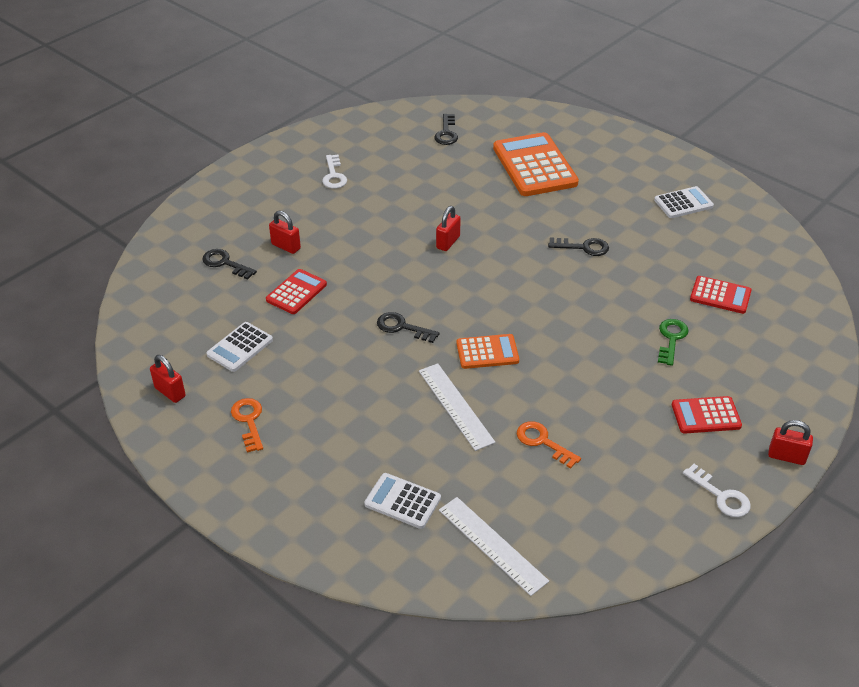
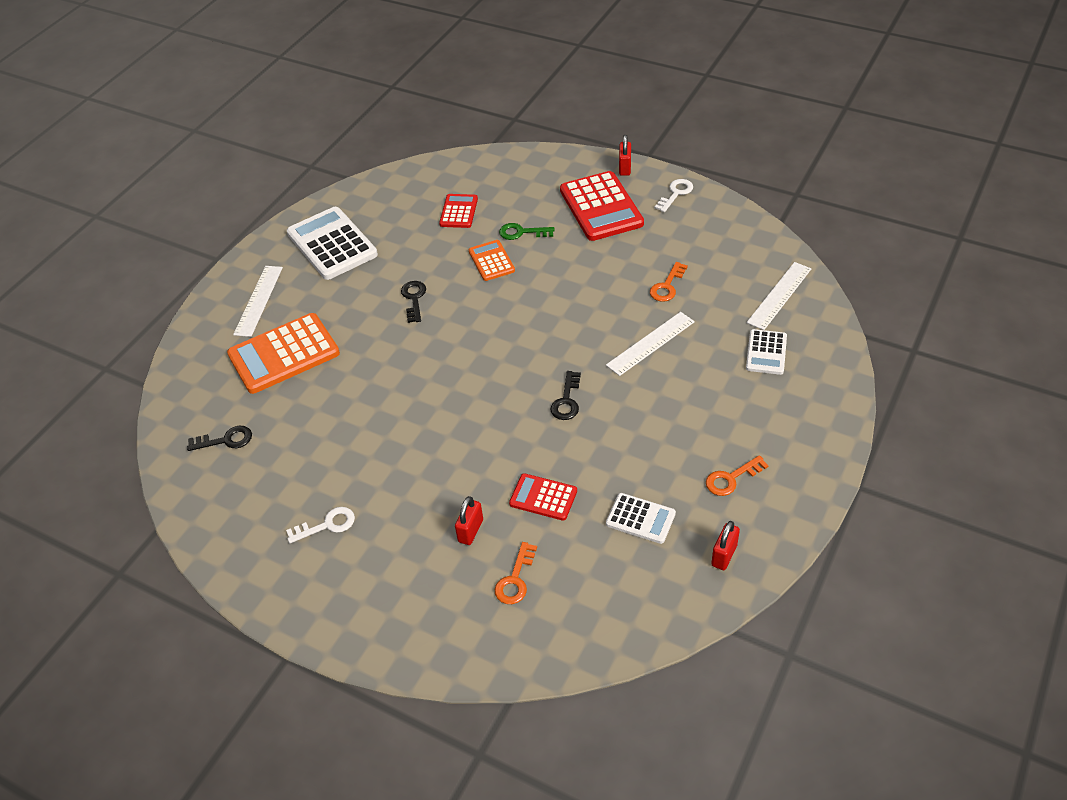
camera: 100 degrees left, 5 degrees up
(225, 263) = (515, 579): black key -> orange key
(448, 242) = (430, 395): red padlock -> none
(487, 352) = (578, 336): orange calculator -> orange calculator (491, 261)
(611, 156) = (258, 300): none -> white ruler
(683, 203) = (332, 244): white calculator -> white calculator, size x1.84
(706, 415) = (601, 207): red calculator -> red calculator, size x1.84

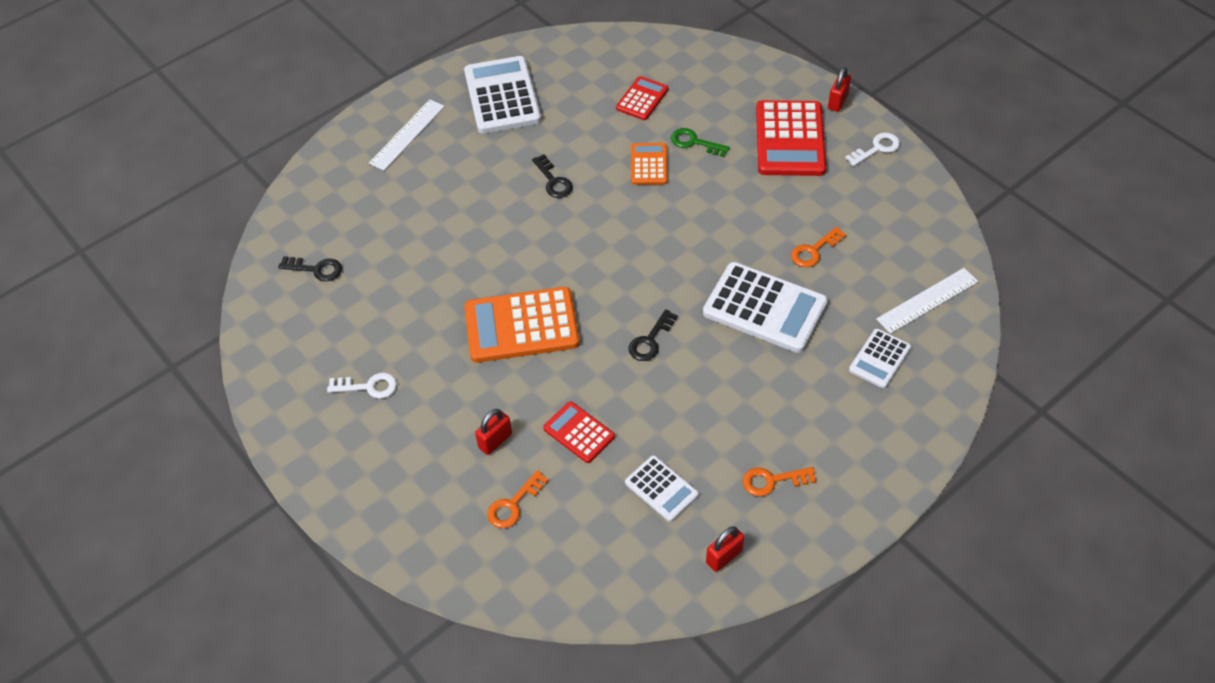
camera: 20 degrees right, 5 degrees up
(284, 354) = (406, 199): orange calculator -> orange calculator (521, 326)
(414, 299) = (554, 181): black key -> black key turned 135 degrees clockwise
(650, 343) = (765, 308): white ruler -> white calculator

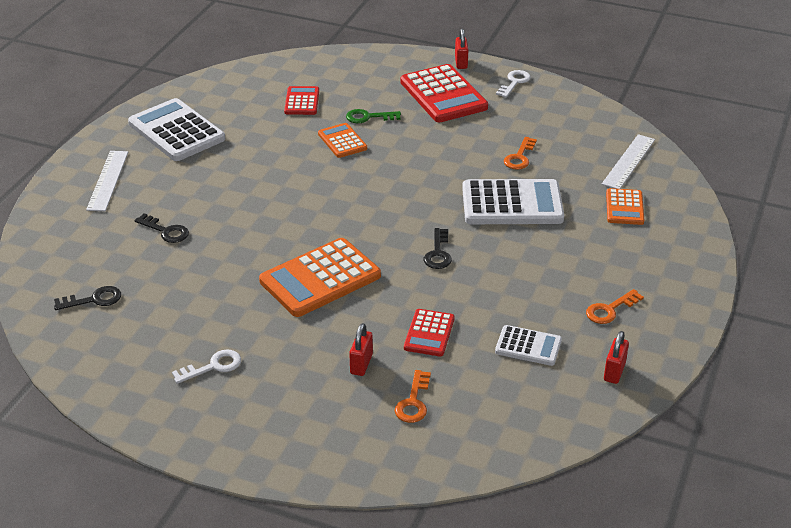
camera: 30 degrees left, 15 degrees down
(554, 181) = (269, 174): black key -> black key (166, 231)
(579, 432) = (429, 333): red calculator -> red calculator turned 90 degrees counterclockwise
(879, 359) = (624, 207): white calculator -> orange calculator

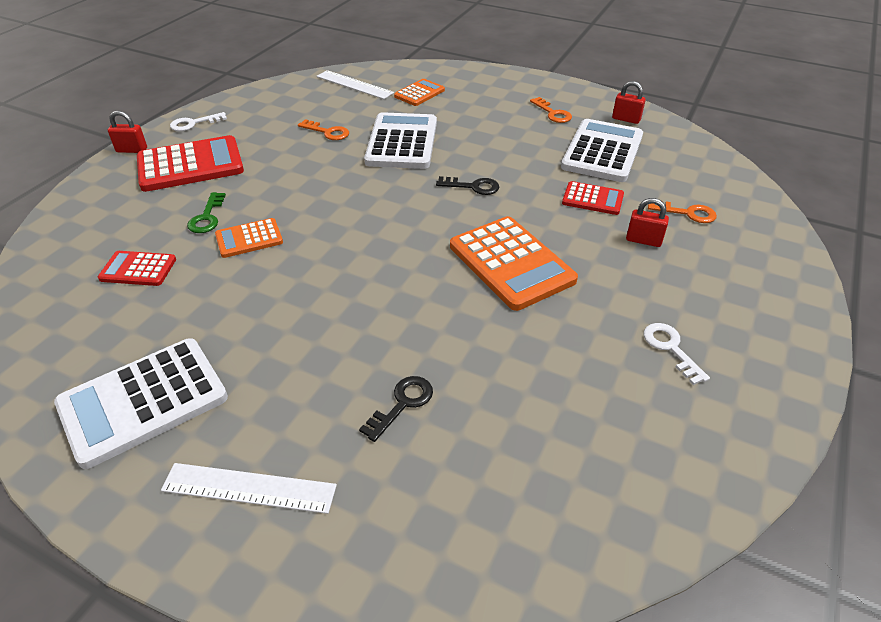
camera: 85 degrees left, 5 degrees up
(94, 299) = (556, 482): black key -> none
(514, 82) = (194, 123): white key -> white key turned 60 degrees counterclockwise
(528, 346) = (602, 152): white calculator -> white calculator, size x1.84
(624, 207) = (419, 93): orange calculator -> orange calculator turned 60 degrees counterclockwise

